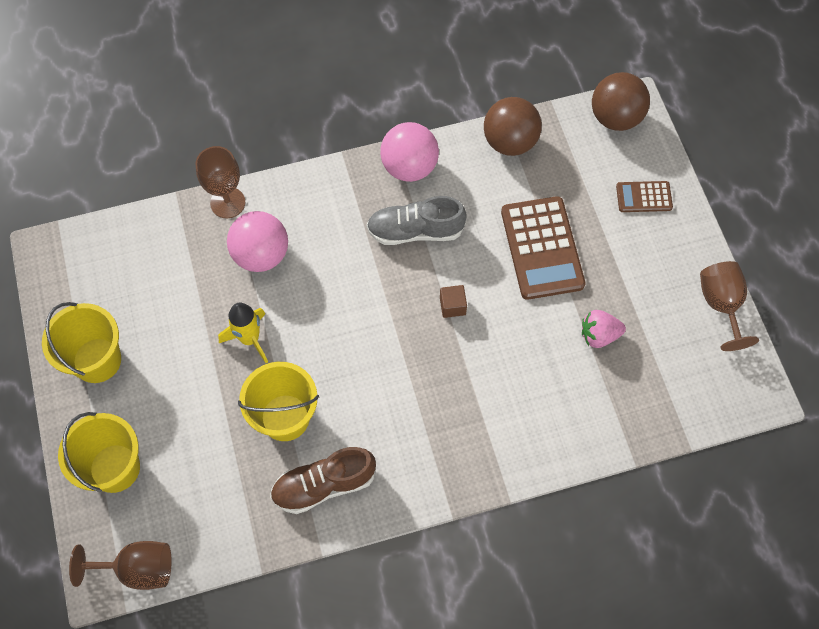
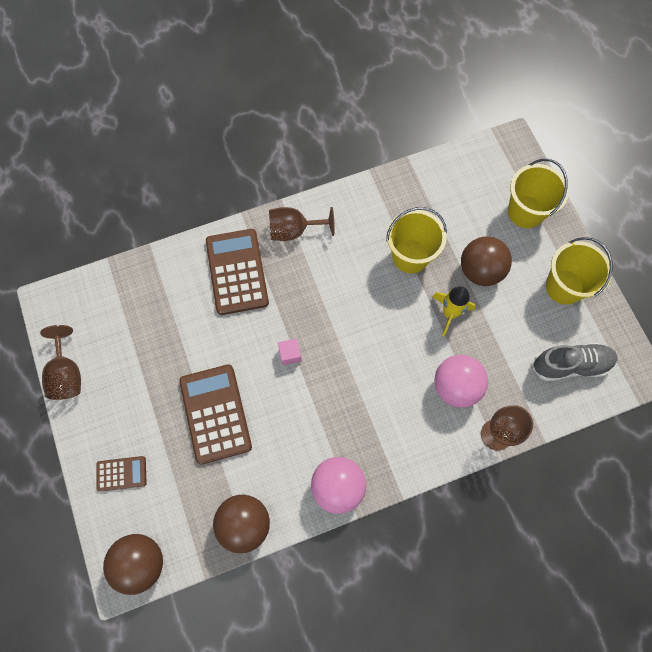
camera: 175 degrees right, 5 degrees up
(138, 569) = (490, 152): brown goblet -> brown goblet (294, 230)
(198, 390) = (480, 271): none -> brown ball
(323, 485) = (374, 212): brown shoe -> none
(415, 231) = (327, 421): grey shoe -> grey shoe (571, 365)
(452, 306) = (290, 354): brown cube -> pink cube
(516, 415) = (237, 272): none -> brown calculator
(599, 335) = (170, 340): pink strawberry -> none

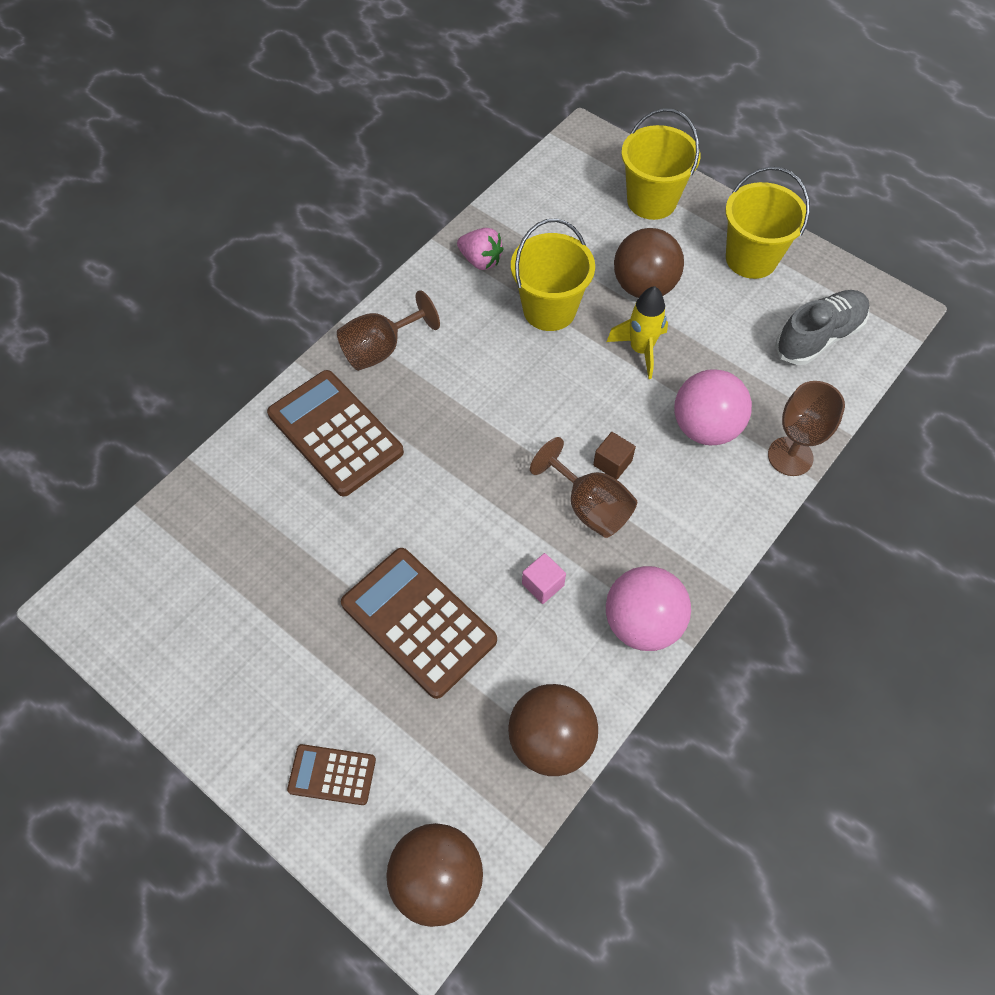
camera: 30 degrees left, 10 degrees down
(67, 374) = (165, 686): brown goblet -> brown goblet (589, 506)
(121, 473) = (332, 775): brown calculator -> brown calculator turned 135 degrees counterclockwise
(290, 354) = (472, 496): pink cube -> pink cube (543, 584)
(384, 378) = (612, 463): none -> brown cube
(389, 200) = (480, 260): none -> pink strawberry

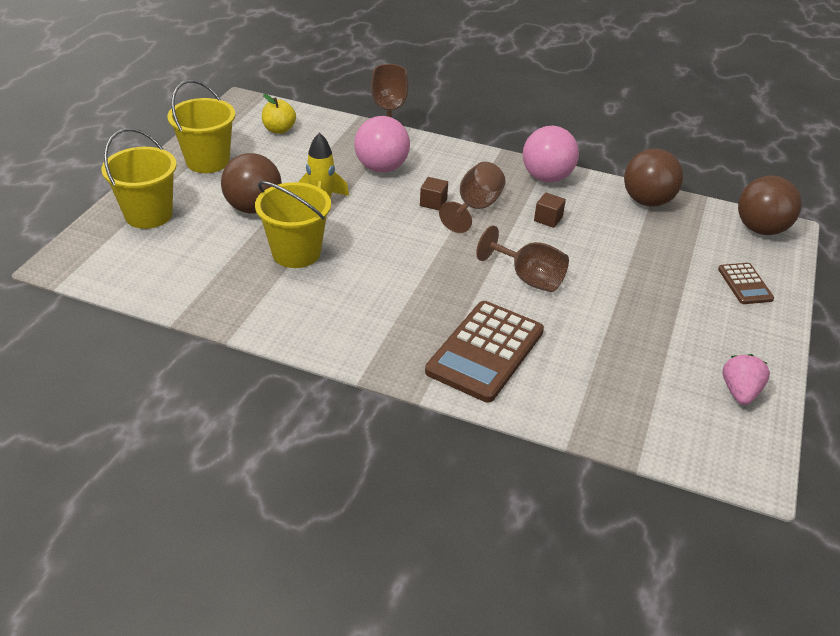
camera: 110 degrees left, 20 degrees down
(381, 349) = (381, 345): brown goblet -> brown goblet (528, 278)
(418, 622) = (615, 268): brown calculator -> none
(480, 260) = (249, 303): pink strawberry -> pink strawberry (739, 392)
(543, 584) = (548, 219): pink cube -> brown cube
(819, 337) = (279, 130): grey shoe -> yellow apple

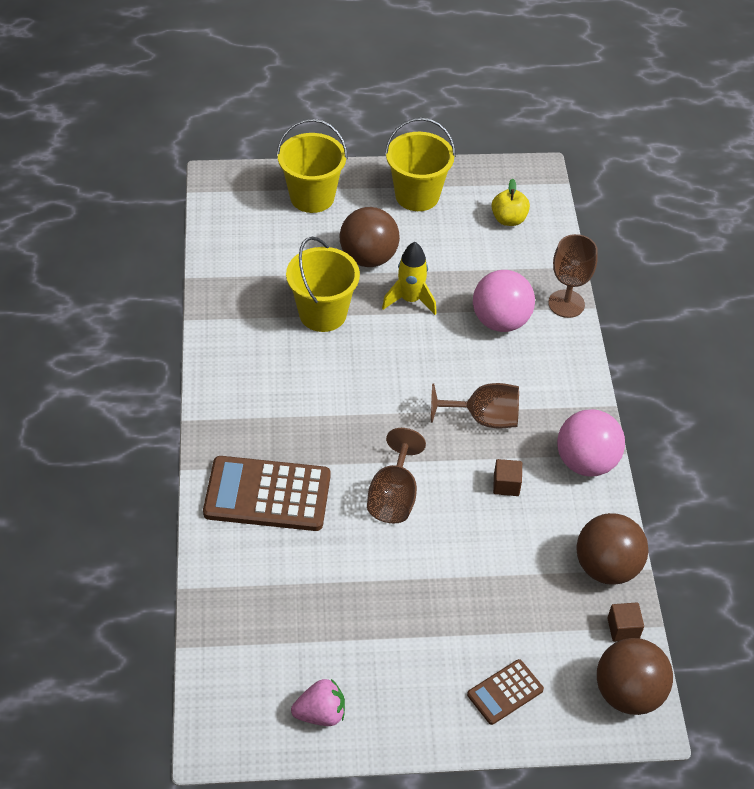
camera: 65 degrees right, 10 degrees up
(433, 203) = (468, 382): brown cube -> brown cube (623, 628)

